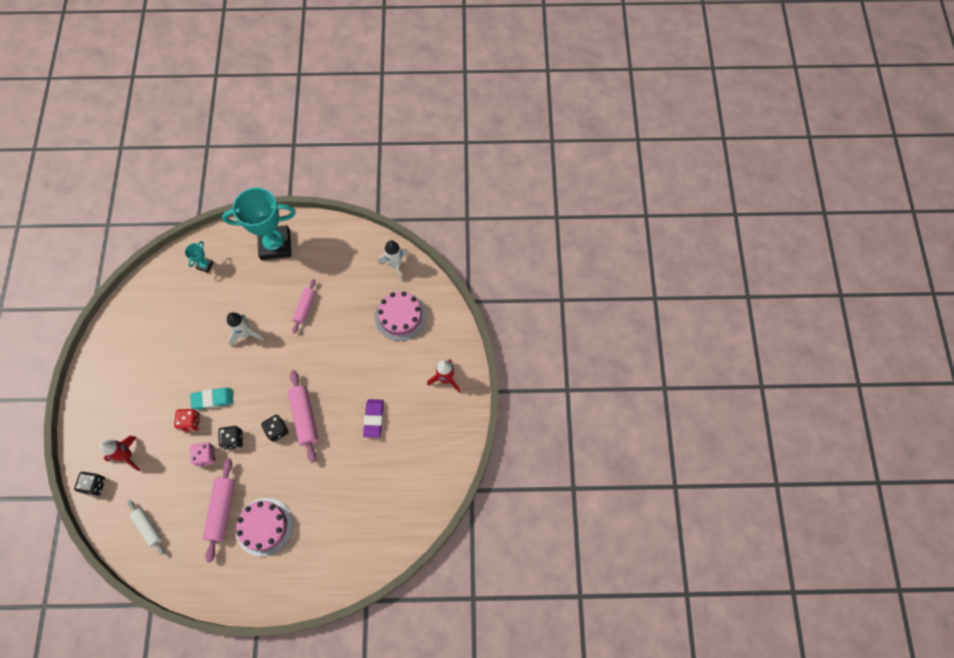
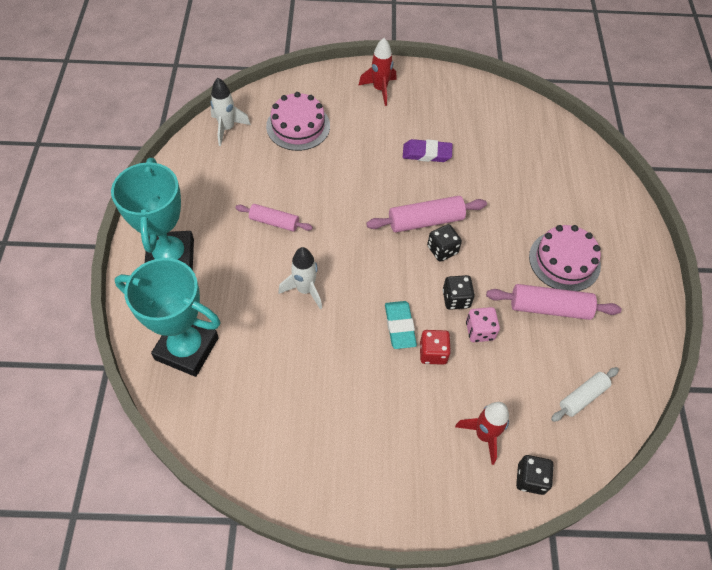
camera: 90 degrees left, 10 degrees down
(205, 265) = (187, 348): turquoise trophy -> turquoise trophy, size x2.38

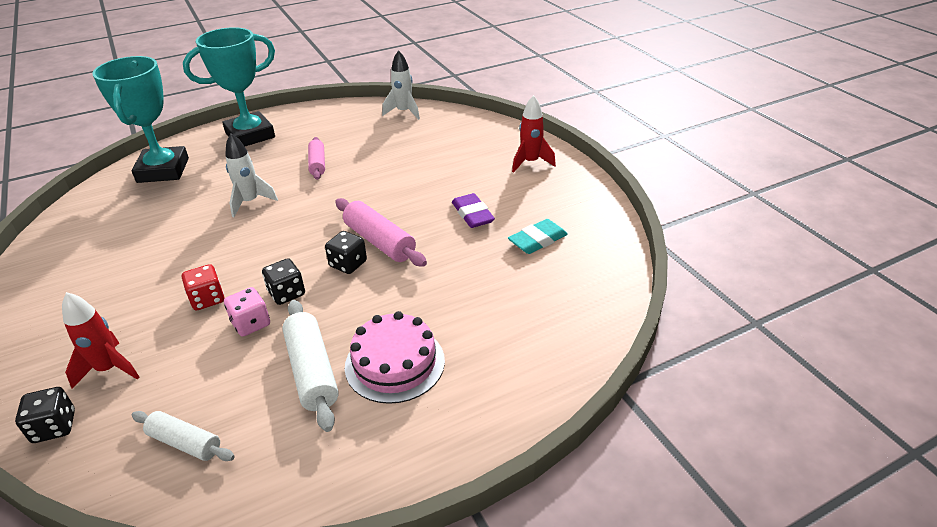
camera: 65 degrees right, 20 degrees down
(298, 126) = (438, 139): pink cake -> none
(400, 326) = (232, 267): turquoise eraser -> turquoise eraser (537, 240)
(549, 308) = (312, 371): pink rolling pin -> white rolling pin

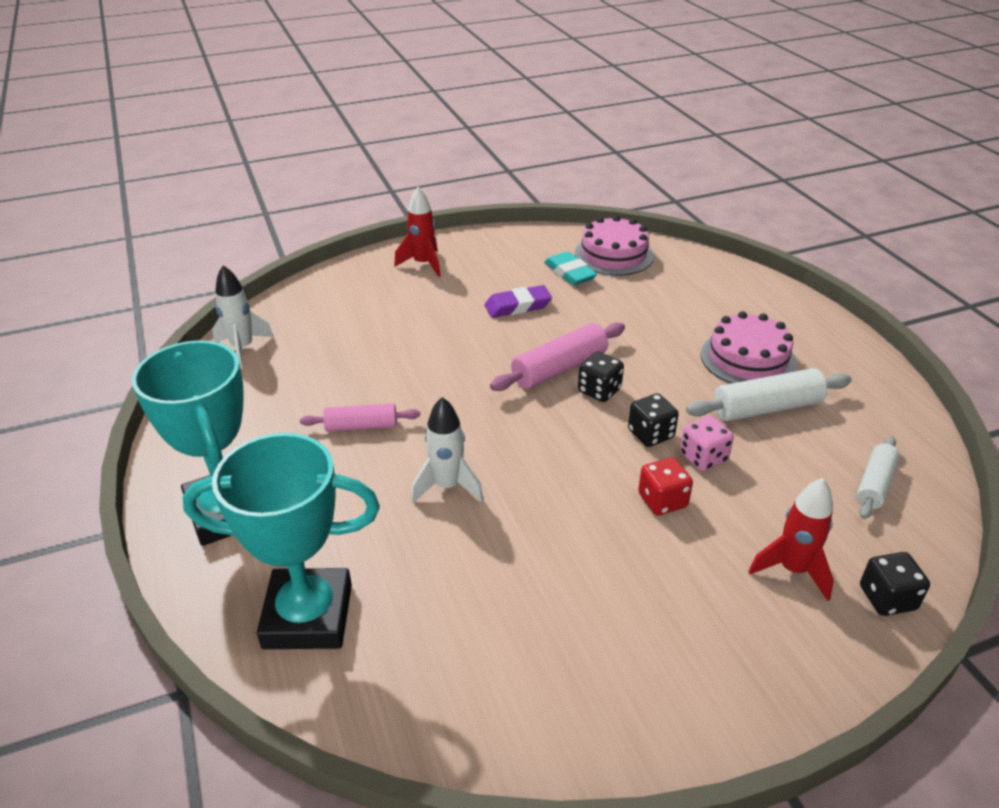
camera: 85 degrees left, 0 degrees up
(583, 268) = (613, 255): none -> pink cake

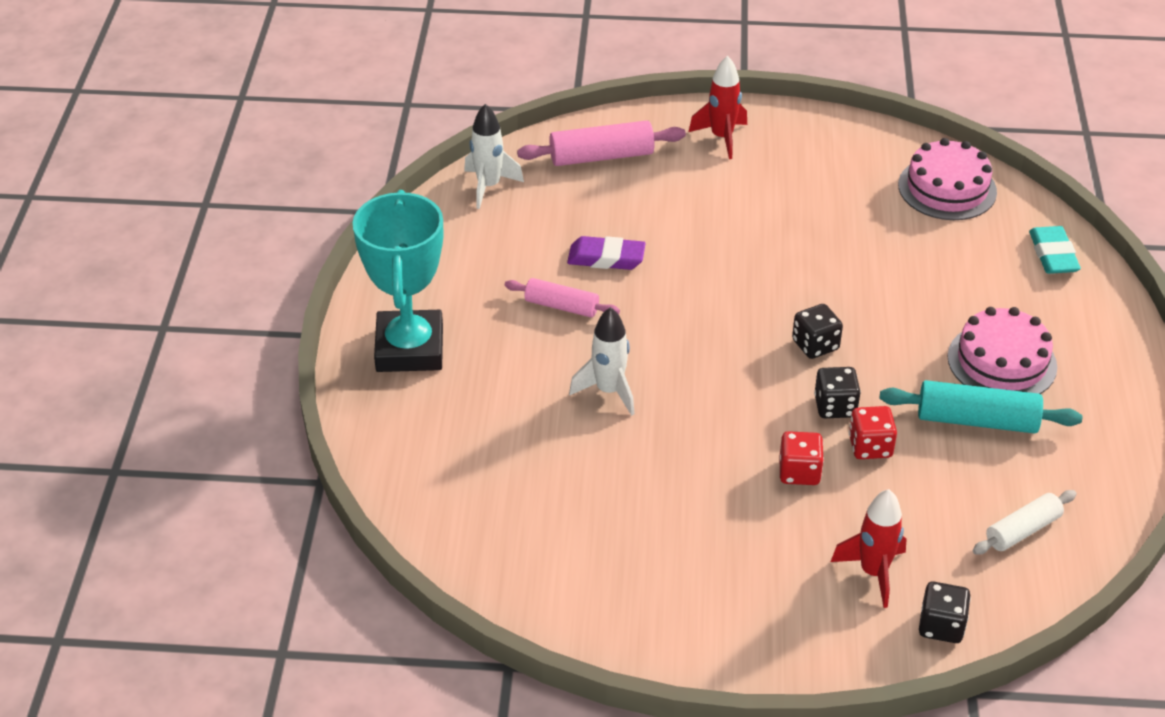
camera: 25 degrees right, 5 degrees up
(308, 616) = (436, 459): turquoise trophy -> none
(518, 306) = (793, 222): purple eraser -> purple eraser (606, 258)
(559, 368) = (790, 308): pink rolling pin -> pink rolling pin (601, 156)
(570, 273) = (879, 197): turquoise eraser -> turquoise eraser (1053, 255)
(703, 457) = (870, 446): pink dice -> red dice
(766, 408) = (977, 420): white rolling pin -> turquoise rolling pin

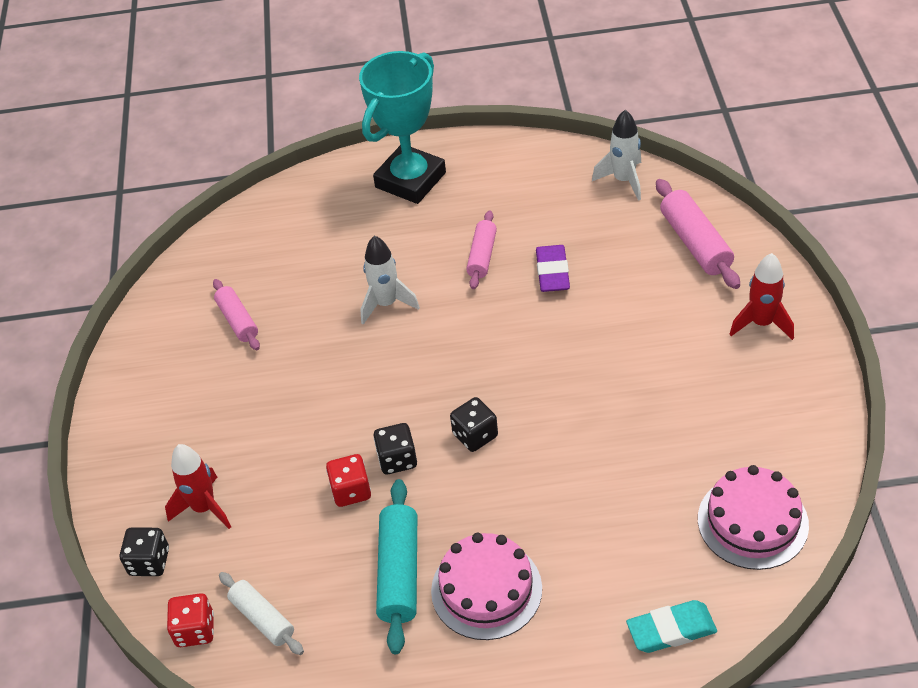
camera: 85 degrees right, 5 degrees up
(410, 348) = (410, 180): turquoise trophy -> turquoise trophy turned 45 degrees counterclockwise
(591, 526) = (238, 321): none -> pink rolling pin
(799, 472) = (313, 443): red dice -> red dice (195, 630)

